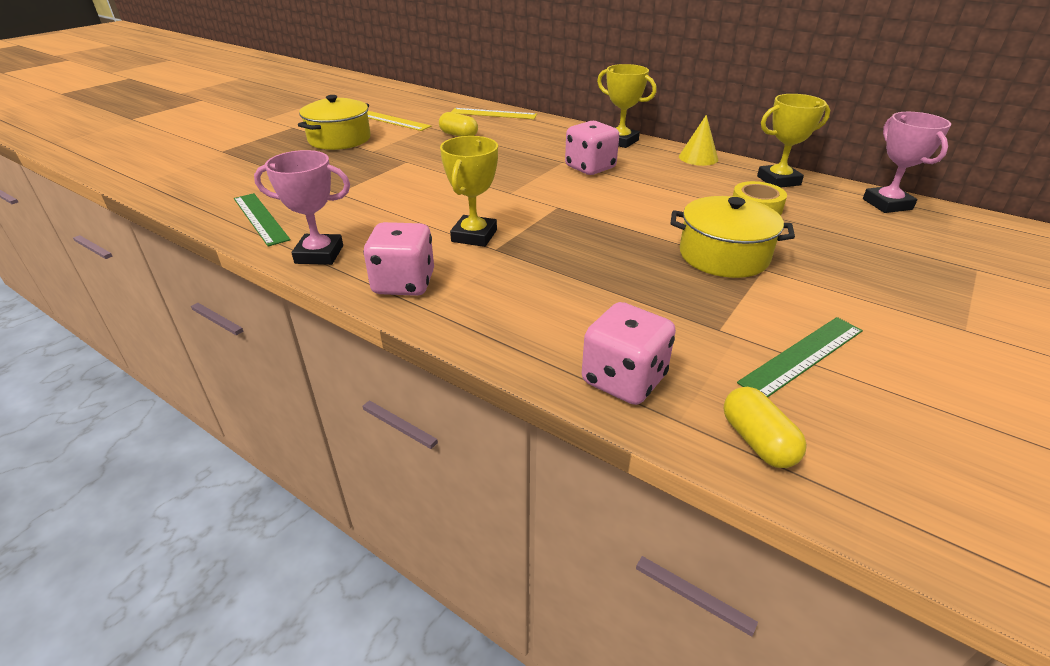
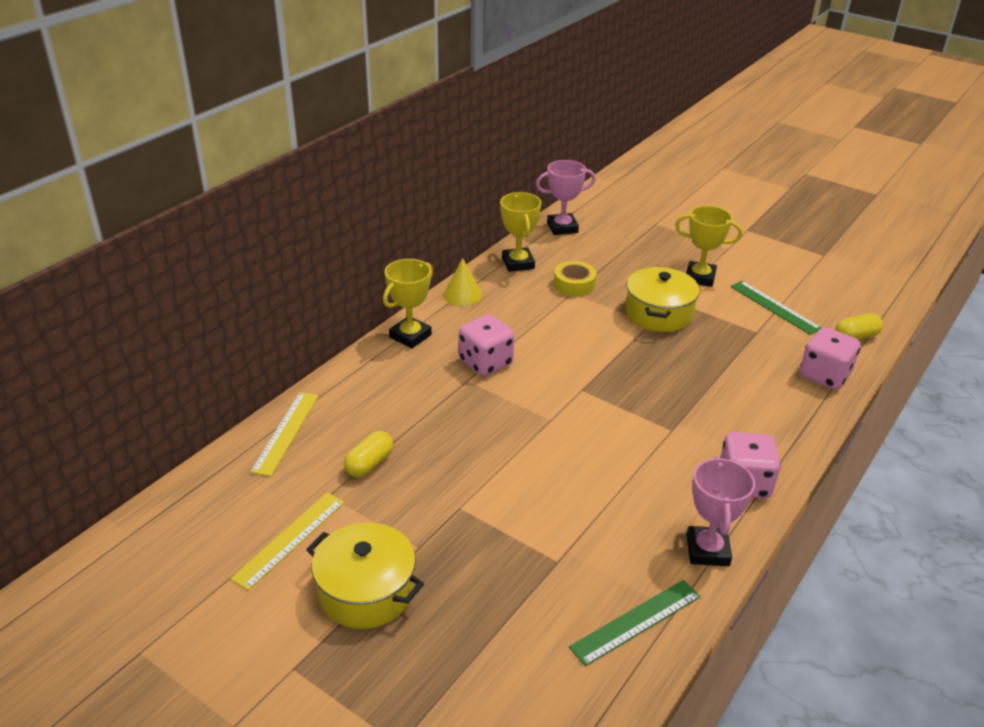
camera: 90 degrees left, 0 degrees up
(474, 236) = (650, 443): yellow trophy -> yellow trophy (700, 277)

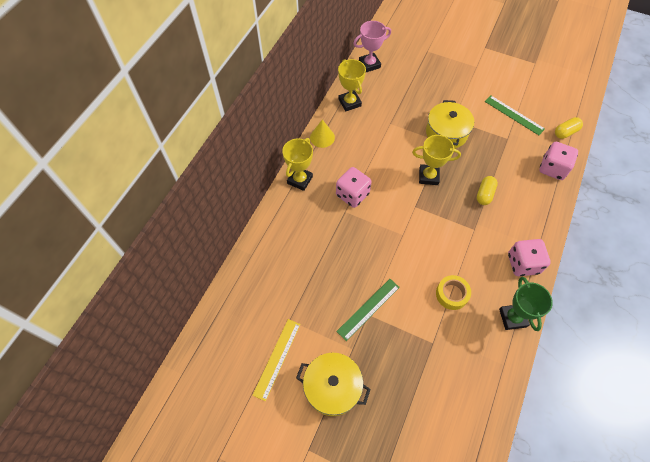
camera: 10 degrees left, 25 degrees up
(286, 432) = (248, 276): yellow ruler -> none
(369, 464) = (306, 291): yellow capsule -> yellow capsule (484, 194)
(574, 284) = (389, 116): yellow tape -> yellow tape (452, 294)
(636, 621) = (484, 377): green ruler -> green ruler (368, 309)
(700, 277) = (464, 96): yellow trophy -> yellow trophy (428, 176)
(707, 550) = (512, 318): pink trophy -> green trophy

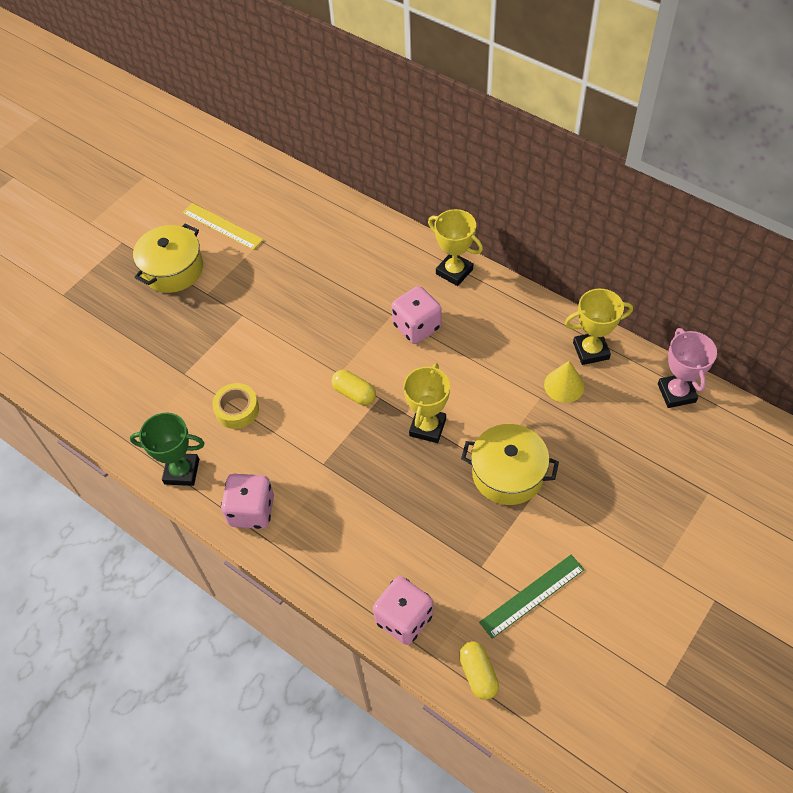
camera: 105 degrees right, 5 degrees down
(322, 137) = (525, 306): yellow cone -> yellow cone (564, 385)
(368, 309) = (249, 316): green ruler -> none
(484, 194) = (378, 495): yellow capsule -> yellow capsule (354, 393)

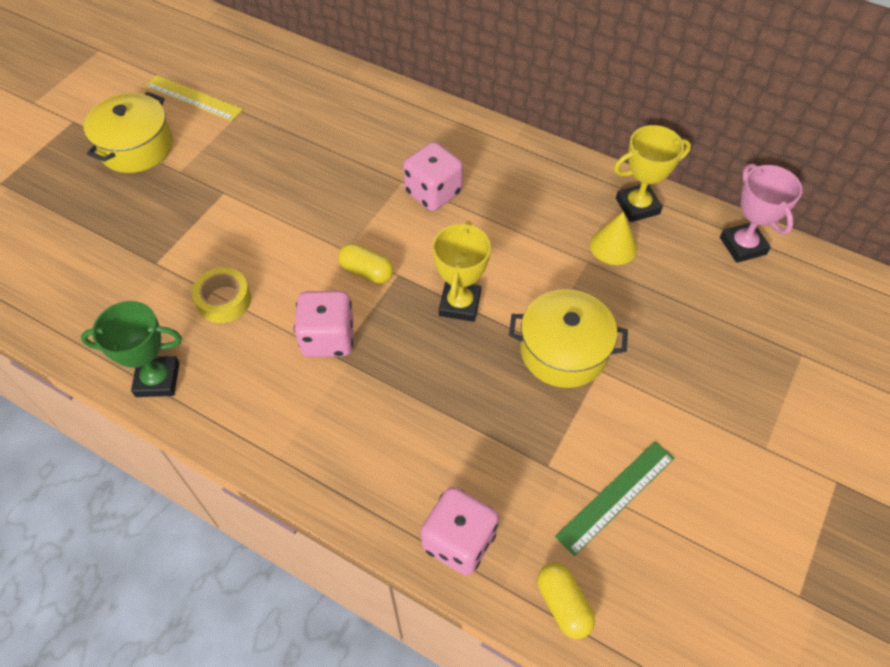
camera: 10 degrees left, 0 degrees up
(251, 511) = (250, 421): pink dice -> pink dice (328, 338)
(454, 271) = (469, 131): yellow trophy -> none

